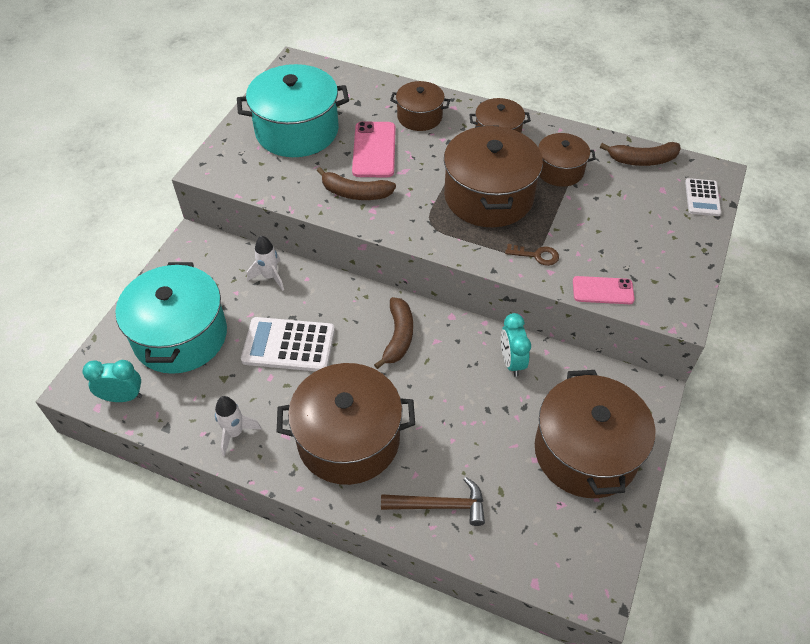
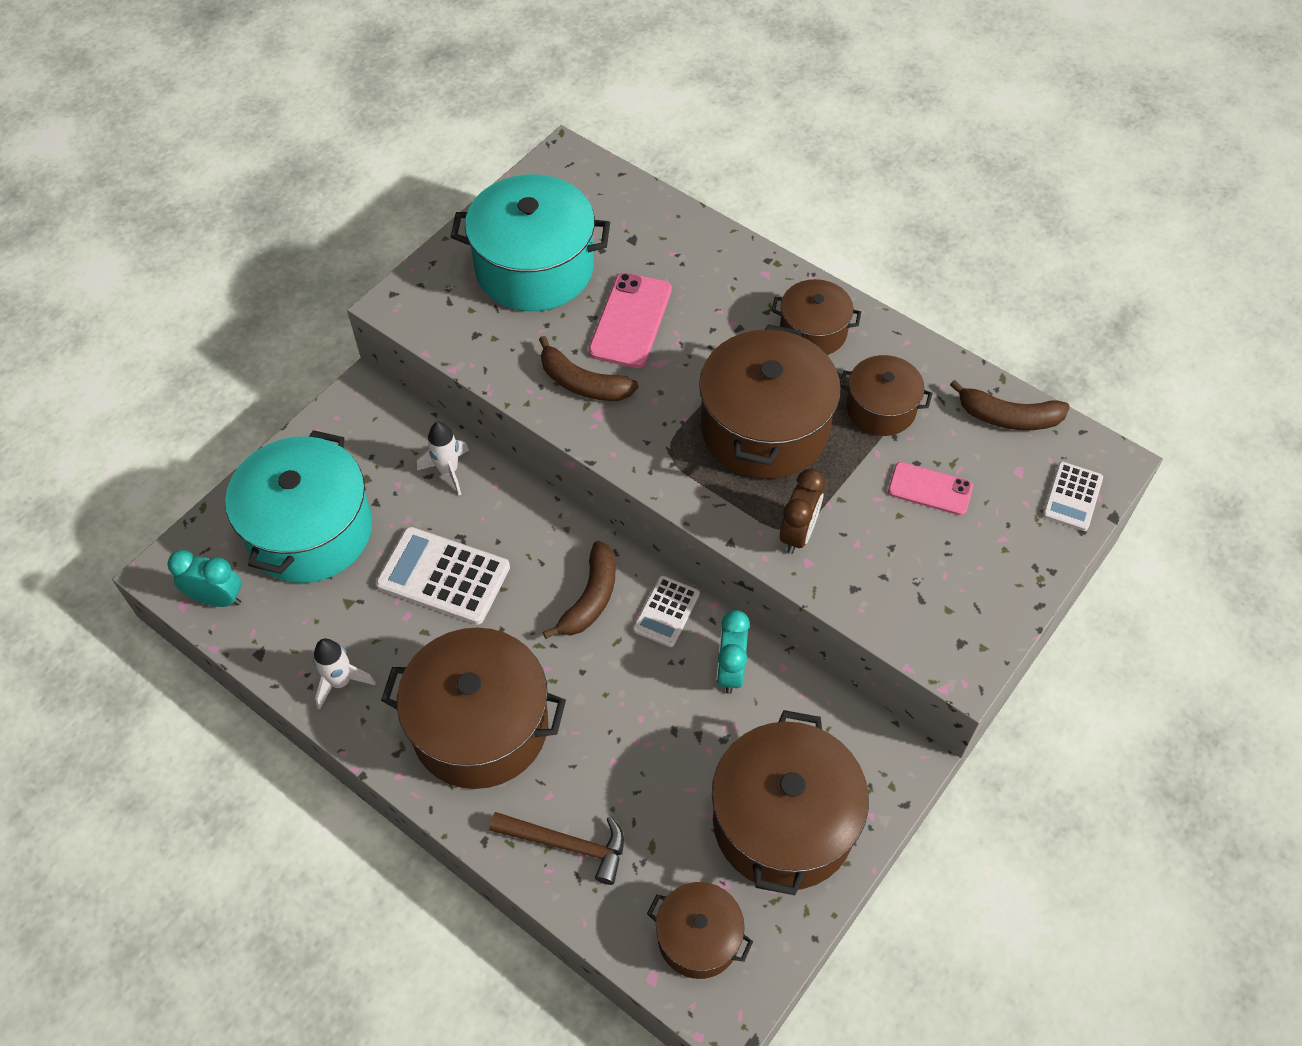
camera: 15 degrees right, 5 degrees up
(419, 117) = (712, 280): brown pot -> brown pot (698, 937)
(454, 334) = (666, 612): none -> white calculator
(536, 255) = (798, 533): brown key -> brown clock
(603, 290) = (869, 607): pink phone -> pink phone (930, 489)

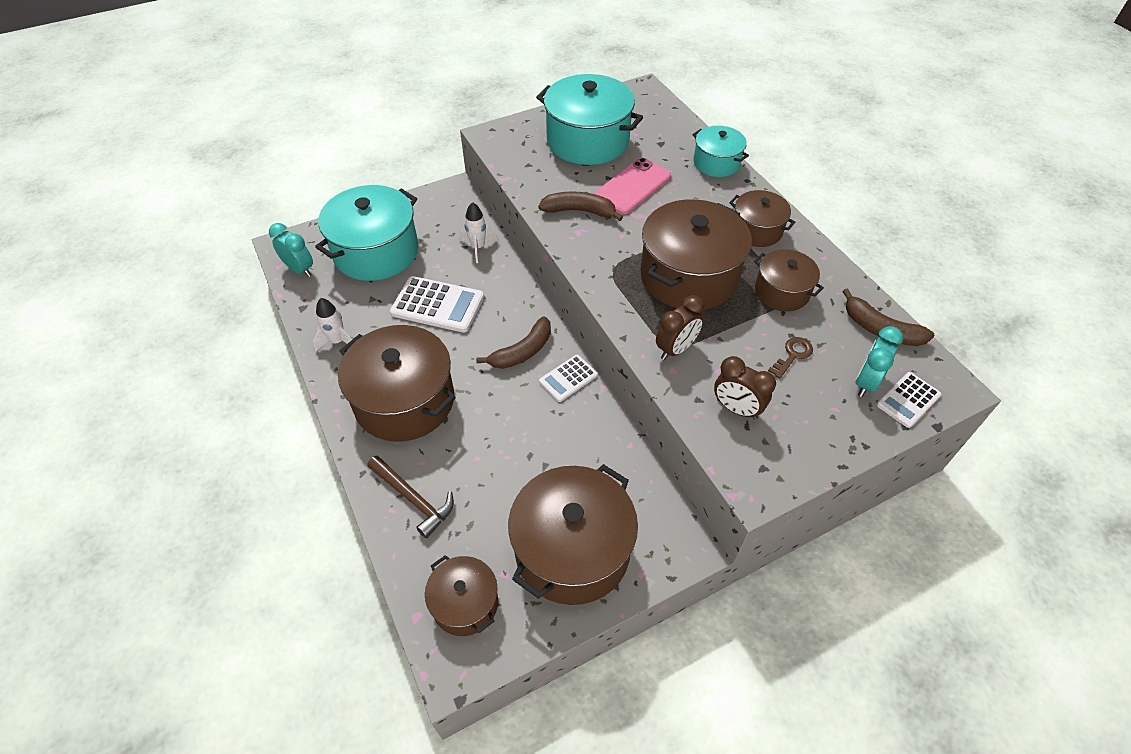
camera: 25 degrees right, 5 degrees down
(443, 576) = (438, 305): white calculator -> white calculator turned 150 degrees clockwise
(583, 383) = (579, 211): brown banana -> brown banana turned 135 degrees clockwise
(717, 246) = (716, 163): none -> turquoise pot
(730, 670) = (591, 432): turquoise clock -> turquoise clock (866, 382)
(900, 583) = (736, 409): none -> brown clock
(930, 489) = (793, 355): pink phone -> brown key

